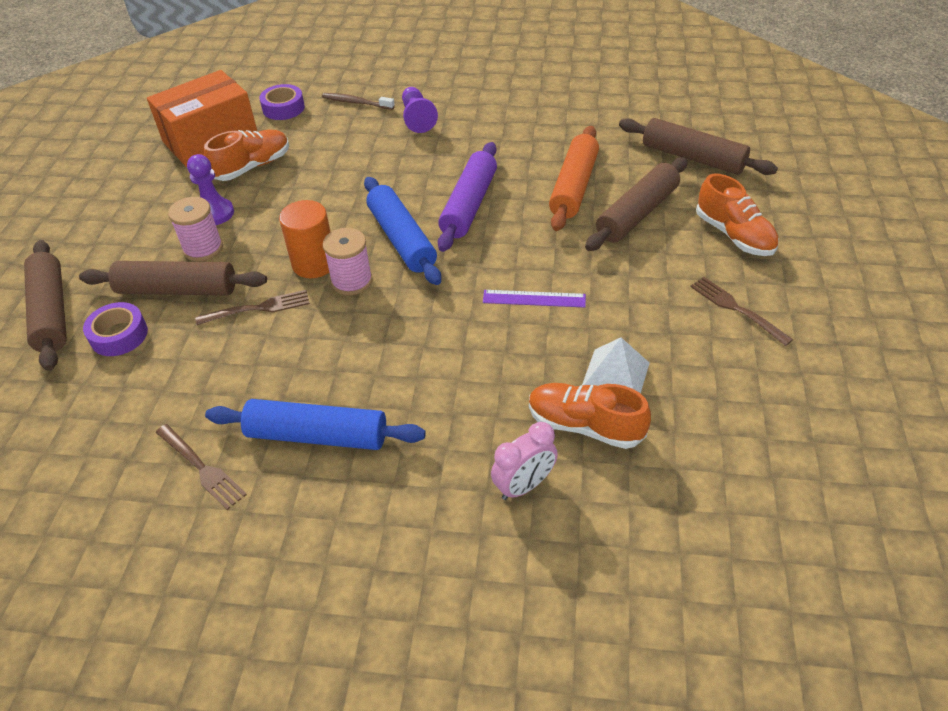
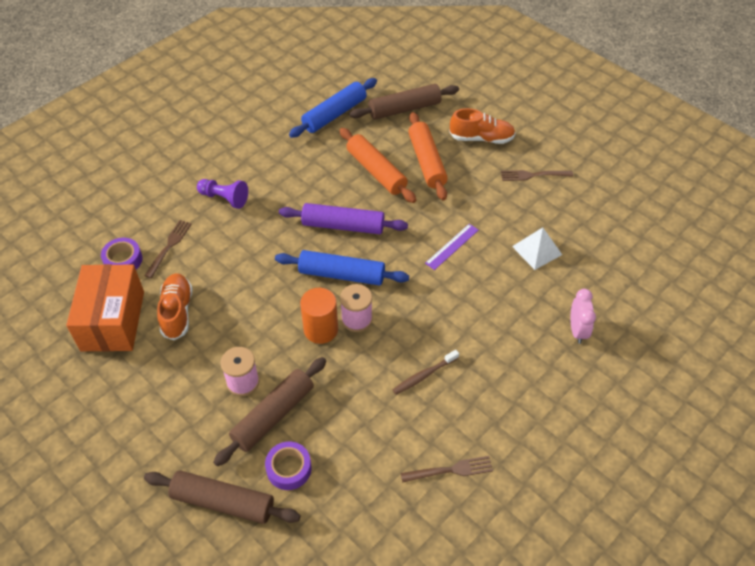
camera: 55 degrees left, 5 degrees up
(215, 213) = (209, 358): purple pawn -> none
(258, 308) = (336, 379): brown fork -> brown fork (169, 246)
(317, 435) = (471, 401): blue rolling pin -> blue rolling pin (334, 114)
(356, 103) = (166, 218): brown toothbrush -> brown toothbrush (424, 375)
(469, 205) = (343, 225): purple rolling pin -> purple rolling pin turned 45 degrees counterclockwise
(584, 425) = (559, 283): orange shoe -> none
(637, 214) = (427, 162): brown rolling pin -> orange rolling pin

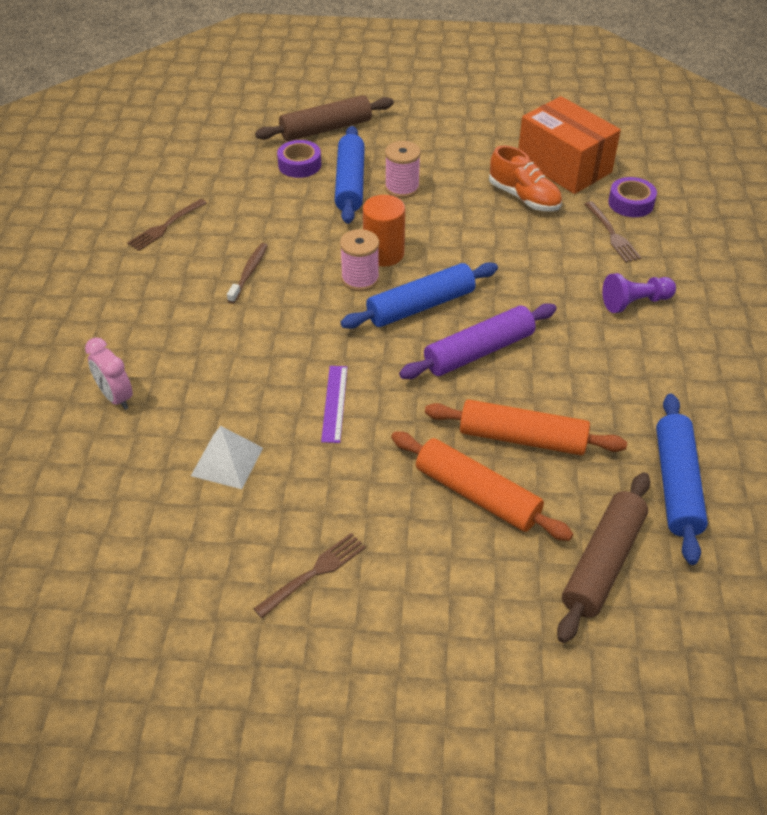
camera: 140 degrees right, 5 degrees down
(273, 415) = (350, 183): brown rolling pin -> blue rolling pin
(481, 138) = (443, 588): orange shoe -> none

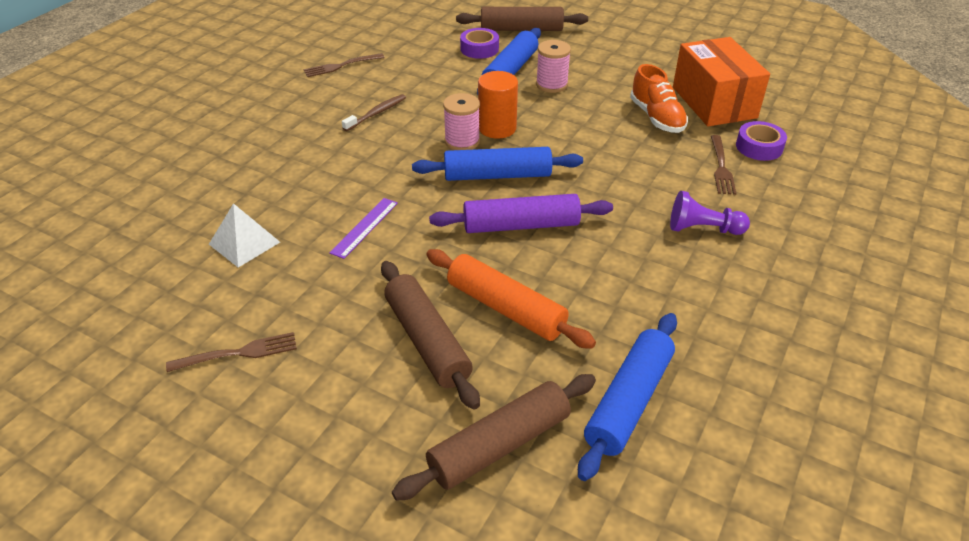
camera: 25 degrees right, 5 degrees down
(116, 397) = (204, 171): pink clock -> none
(477, 495) = (427, 341): orange rolling pin -> brown rolling pin

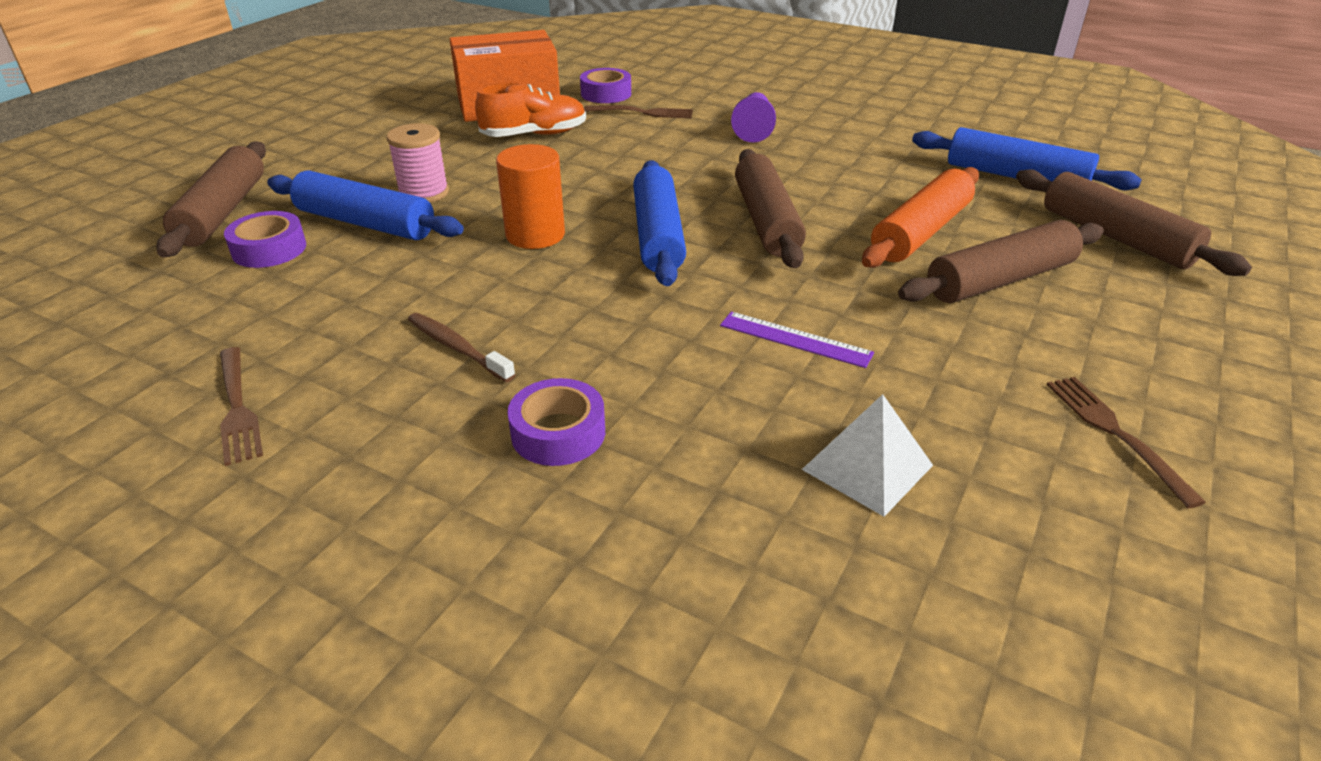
camera: 90 degrees left, 5 degrees down
(300, 147) = (558, 433): none -> purple tape
(462, 141) = (567, 262): pink spool -> none
(521, 225) = (766, 221): purple rolling pin -> brown rolling pin

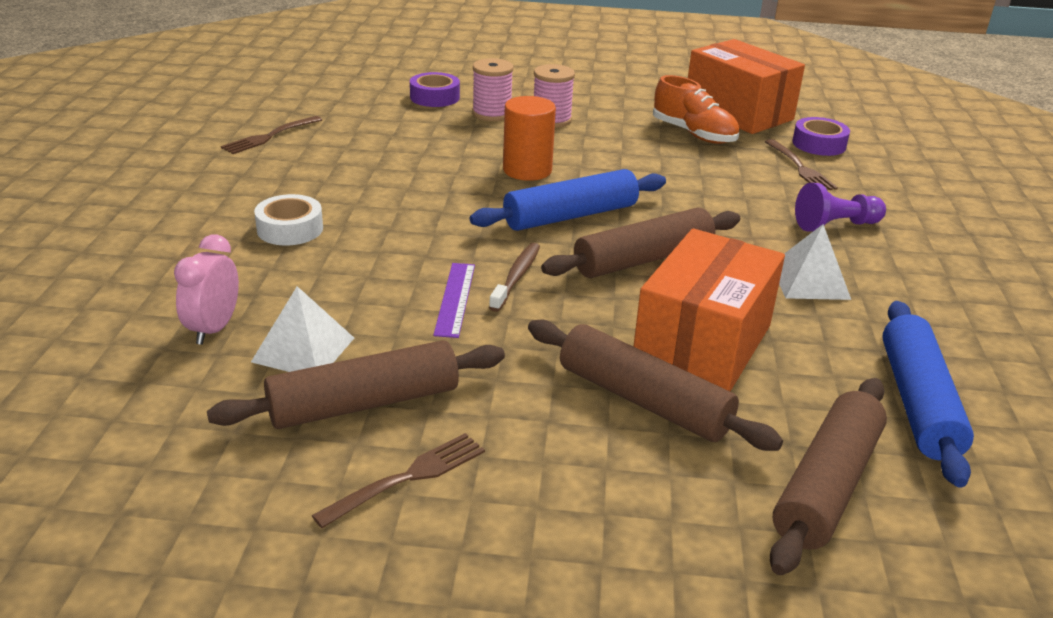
camera: 65 degrees right, 5 degrees down
(223, 212) = (468, 73): brown rolling pin -> brown rolling pin (364, 404)
(365, 223) = (492, 114): blue rolling pin -> pink spool
(457, 348) = (362, 178): brown toothbrush -> brown toothbrush (516, 277)
(558, 433) = (290, 229): purple tape -> white tape
(795, 541) = (214, 329): none -> pink clock
(837, 164) = (809, 281): none -> white pyramid
(920, 232) = (703, 344): orange rolling pin -> orange box

